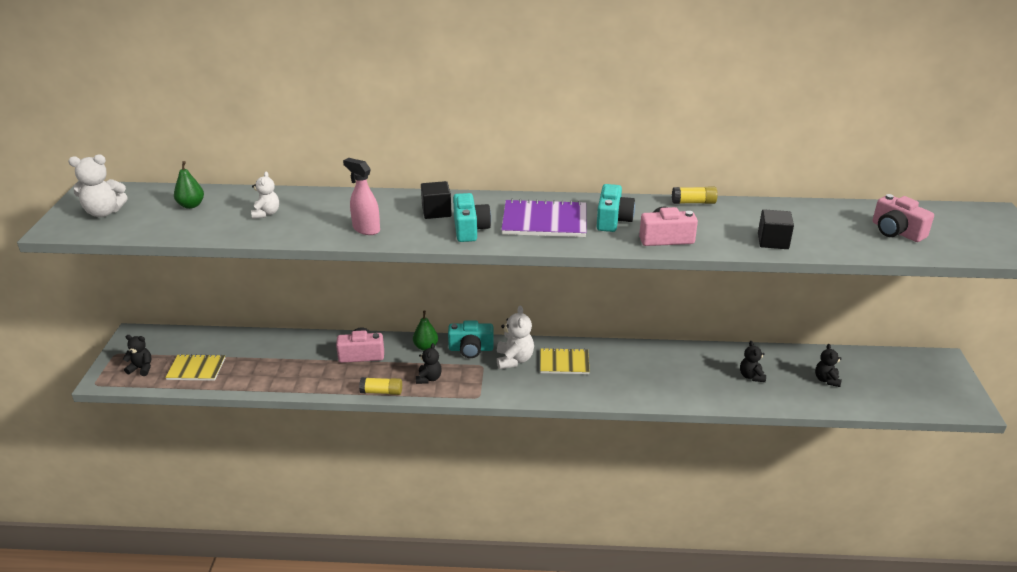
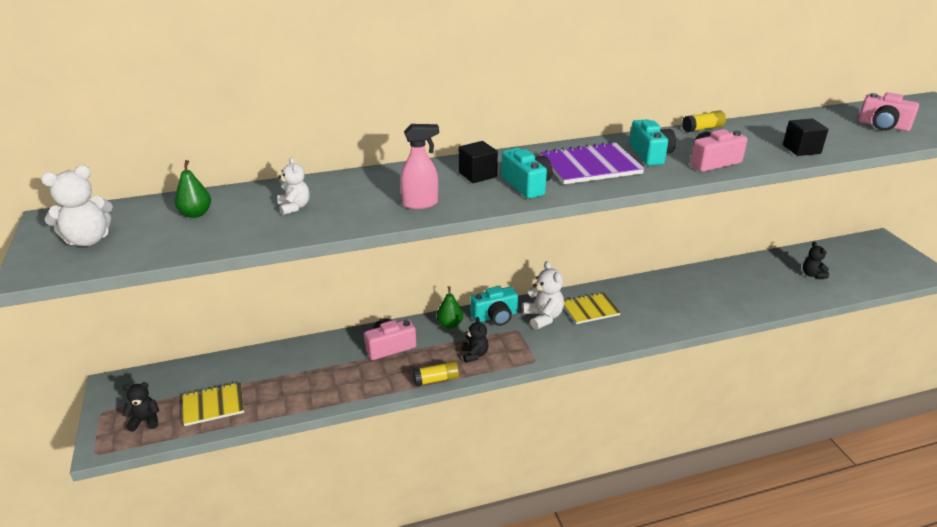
camera: 20 degrees left, 0 degrees up
(366, 229) = (420, 204): pink spray bottle -> pink spray bottle turned 150 degrees clockwise
(751, 376) = (753, 285): black teddy bear -> none

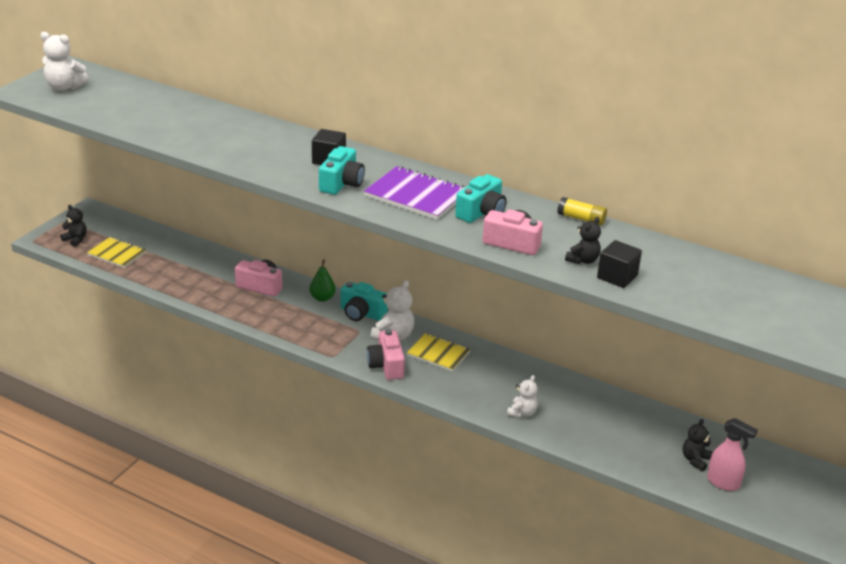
camera: 45 degrees right, 0 degrees up
(196, 214) = (134, 99): green pear -> none
(294, 207) = (186, 122): white teddy bear -> white teddy bear (522, 413)
(420, 204) = (253, 158): pink spray bottle -> pink spray bottle (723, 483)
(436, 380) = (252, 323): yellow glue stick -> none
(474, 354) = (302, 326): black teddy bear -> black teddy bear (583, 260)
(883, 126) = (763, 306): pink camera -> pink camera (386, 365)

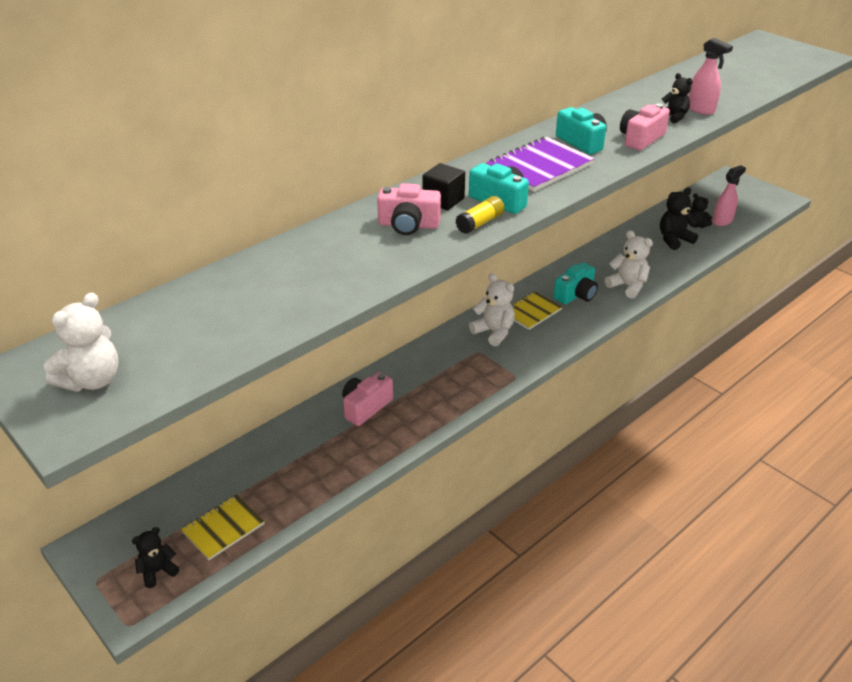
camera: 70 degrees left, 5 degrees up
(322, 298) = (409, 366): green pear -> none
(361, 313) = (448, 344): turquoise camera -> turquoise camera (576, 294)
(386, 365) = (541, 345): pink camera -> pink camera (408, 225)
(522, 413) = (627, 286): white teddy bear -> white teddy bear, size x1.53
(581, 219) = (604, 105): yellow glue stick -> yellow glue stick (480, 223)
(617, 277) = (701, 110): black cube -> pink spray bottle
(645, 443) = (674, 240): none -> black teddy bear

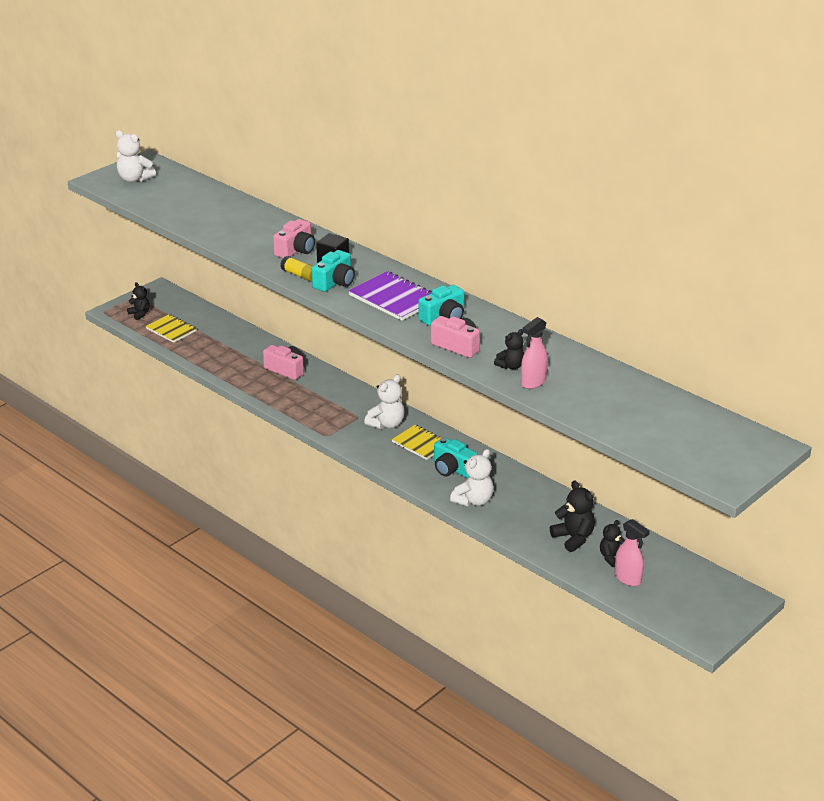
camera: 85 degrees right, 5 degrees down
(408, 225) = (296, 250): pink camera -> pink camera turned 150 degrees counterclockwise

